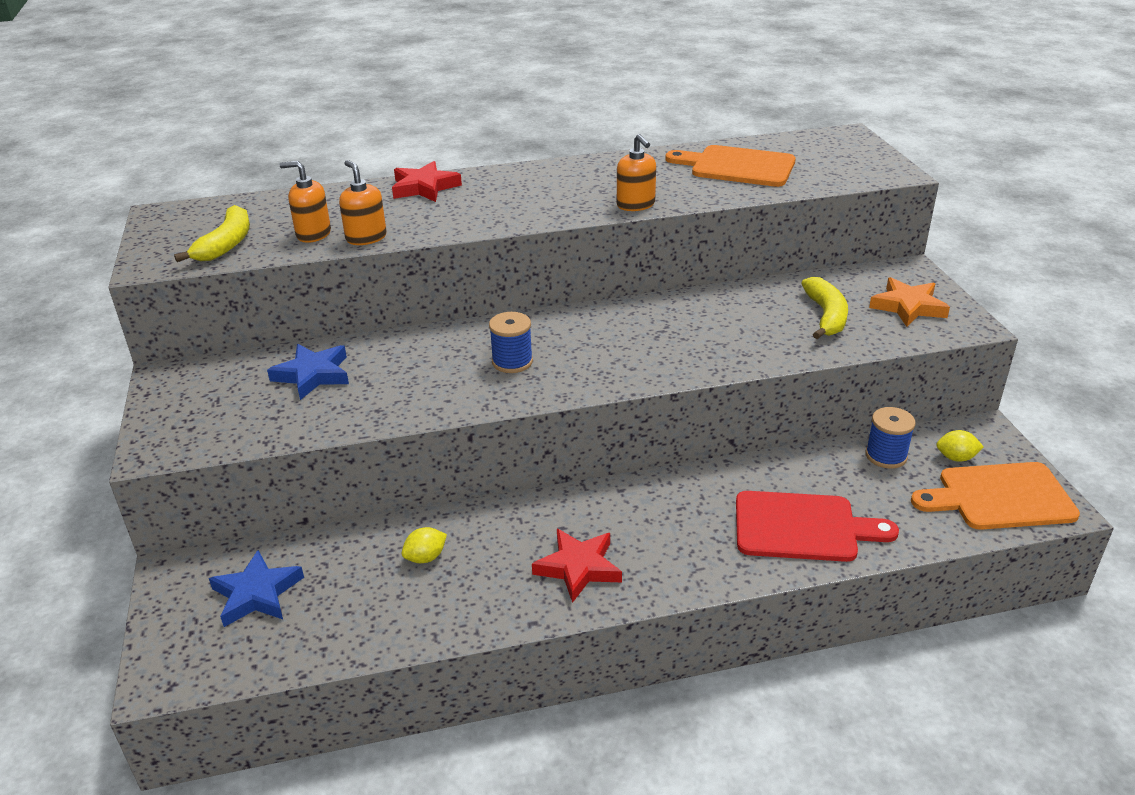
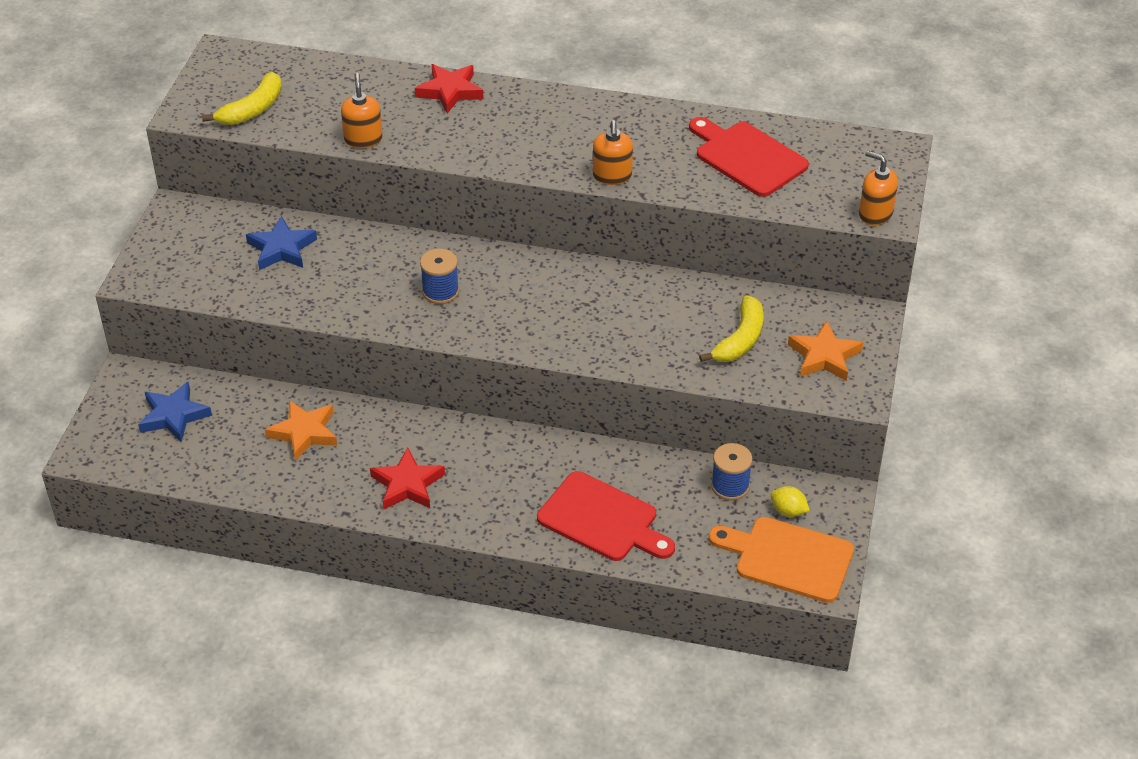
camera: 25 degrees right, 10 degrees up
(313, 234) = (325, 120): orange soap dispenser -> orange soap dispenser (875, 214)
(425, 557) = (304, 433): yellow lemon -> orange star
(737, 166) = (747, 157): orange cutting board -> red cutting board

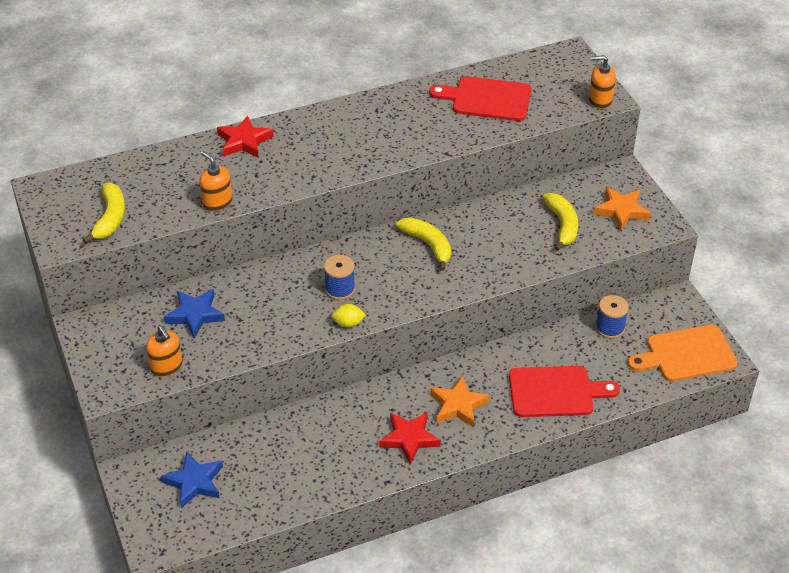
camera: 35 degrees left, 0 degrees up
(304, 433) = (303, 442): orange star -> orange star (458, 405)
(574, 291) = (428, 245): none -> yellow banana
(612, 176) = (415, 150): orange soap dispenser -> orange soap dispenser (166, 366)
(788, 511) = (658, 325): yellow lemon -> yellow lemon (348, 323)

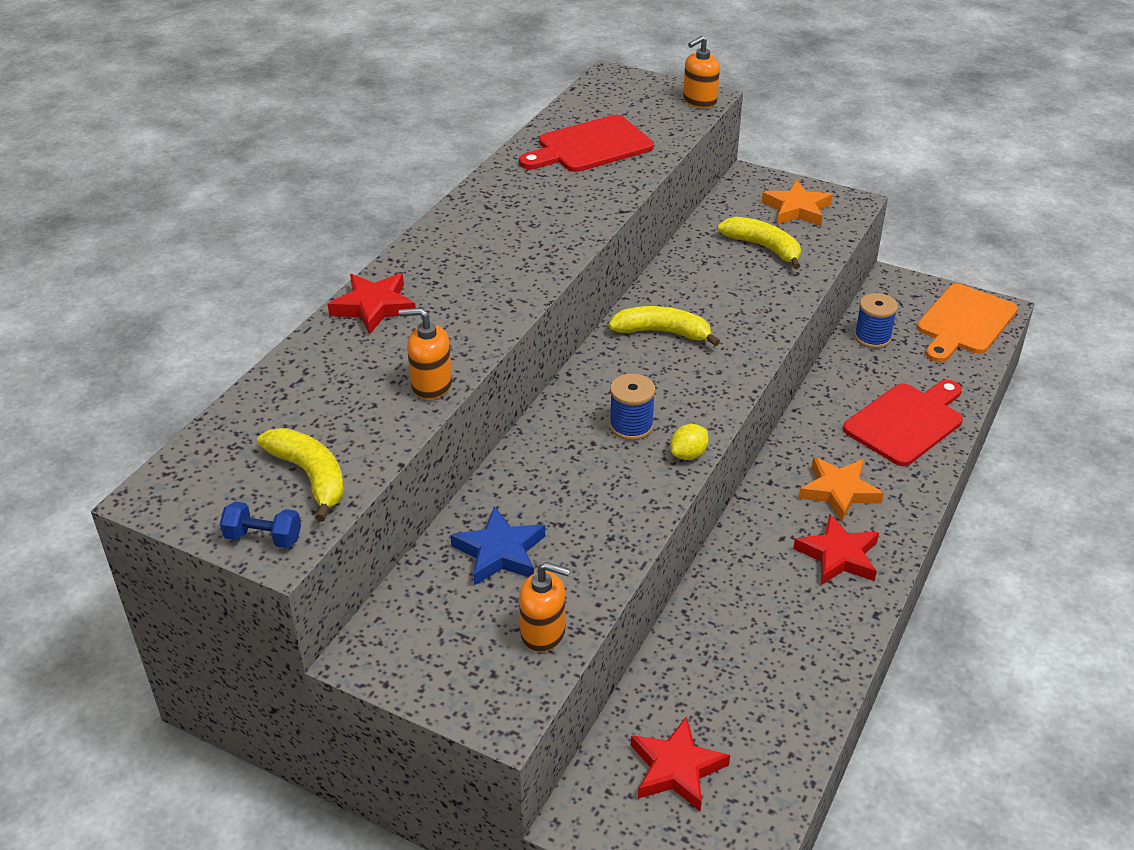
camera: 40 degrees left, 5 degrees down
(59, 236) = (263, 538): none -> blue dumbbell
(194, 482) = (676, 768): blue star -> red star

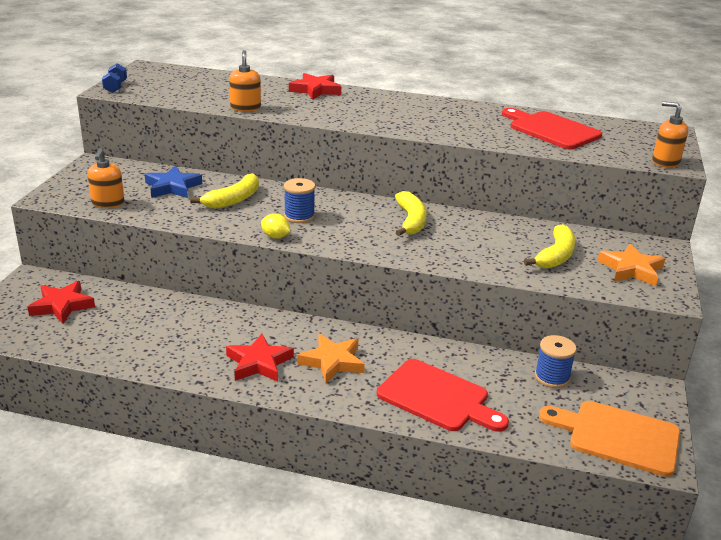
camera: 75 degrees right, 10 degrees down
(310, 476) = (162, 91): yellow banana -> yellow banana (233, 200)

